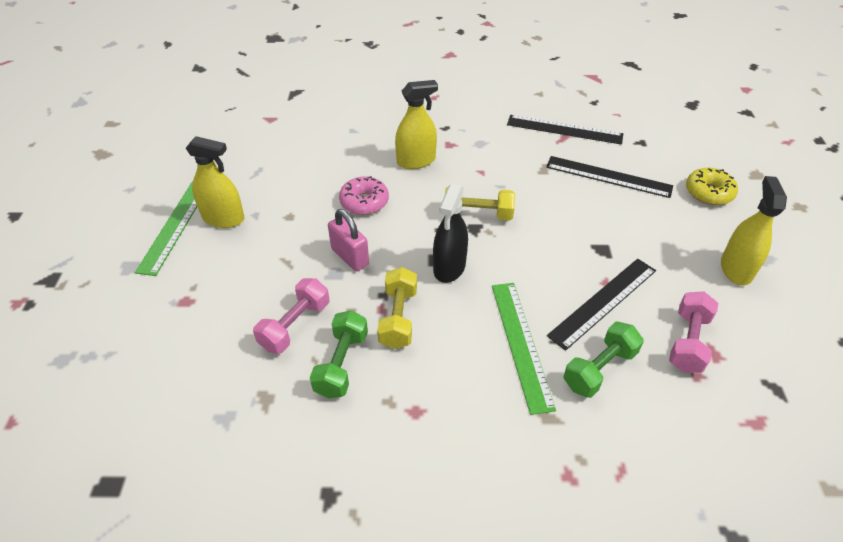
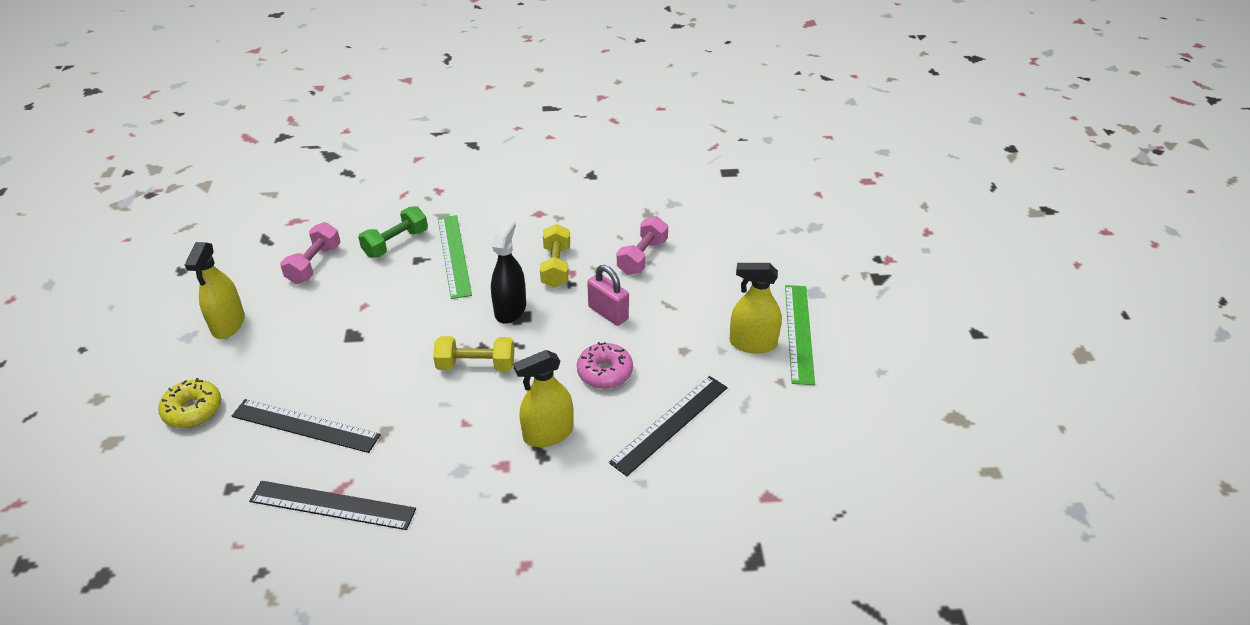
camera: 175 degrees right, 5 degrees down
(341, 364) = (597, 235): green dumbbell -> none
(603, 302) = (372, 289): black ruler -> black ruler (670, 424)

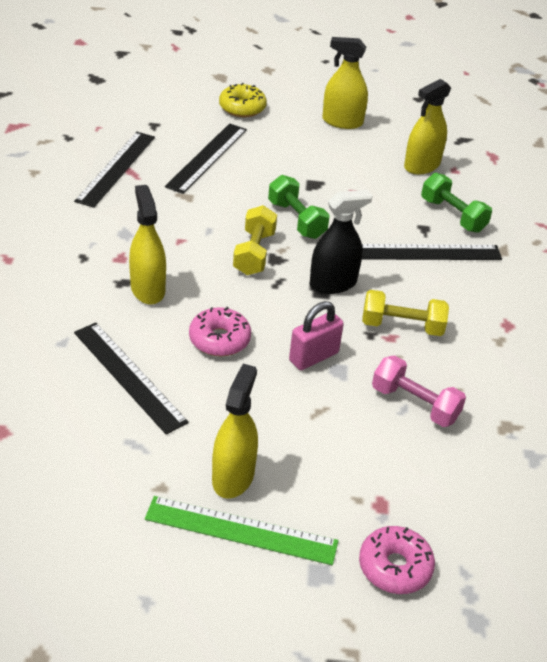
camera: 95 degrees right, 0 degrees up
(314, 264) = (422, 166): pink dumbbell -> yellow spray bottle
(417, 342) = (296, 220): none -> green dumbbell
(454, 255) = (429, 252): green ruler -> black ruler
(510, 309) = (333, 283): black spray bottle -> black spray bottle turned 45 degrees counterclockwise
(793, 260) = (395, 567): none -> pink donut

